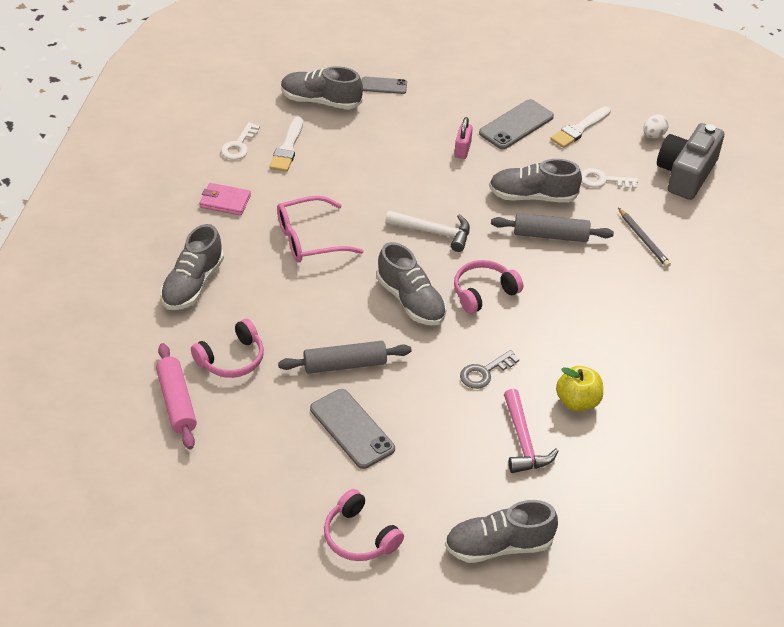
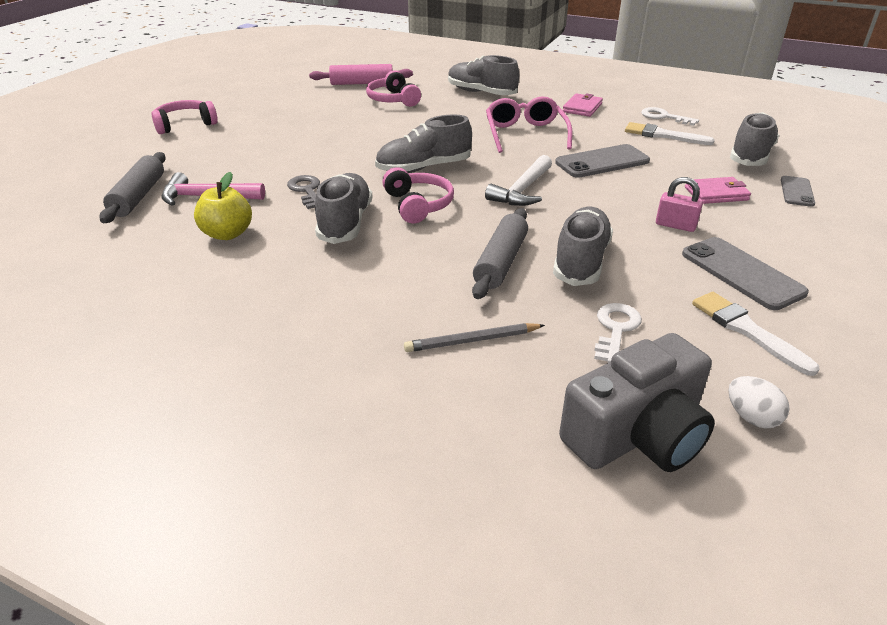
camera: 105 degrees right, 10 degrees down
(345, 364) = (360, 134): grey rolling pin -> grey rolling pin (138, 196)
(352, 429) = (289, 131): grey phone -> grey phone (602, 162)
(402, 126) = (716, 194): none -> pink wallet
(498, 546) = (113, 171): grey shoe -> grey shoe (345, 223)
(686, 174) = (637, 434): grey camera -> grey camera turned 105 degrees clockwise

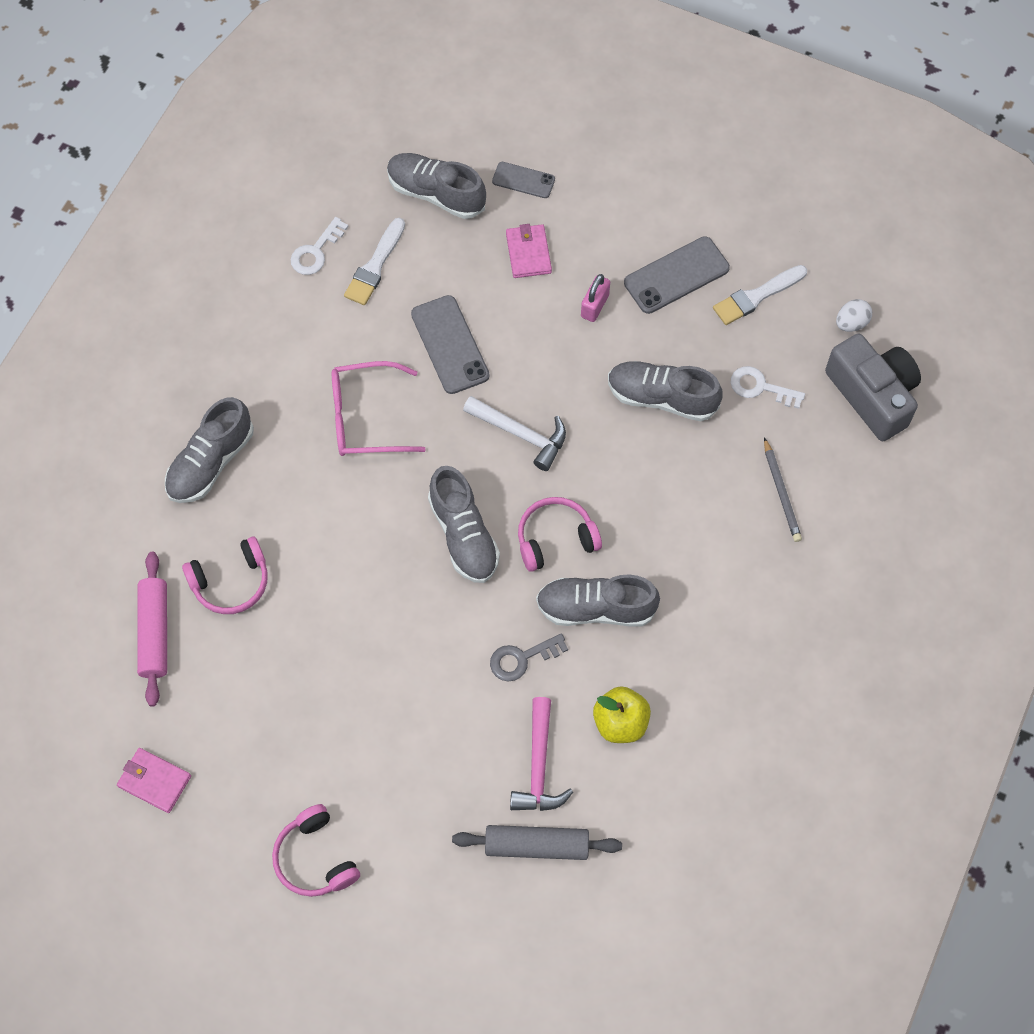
camera: 90 degrees left, 30 degrees up
(501, 262) = (665, 464): grey rolling pin -> none
(582, 108) = (278, 340): pink wallet -> pink wallet (154, 781)

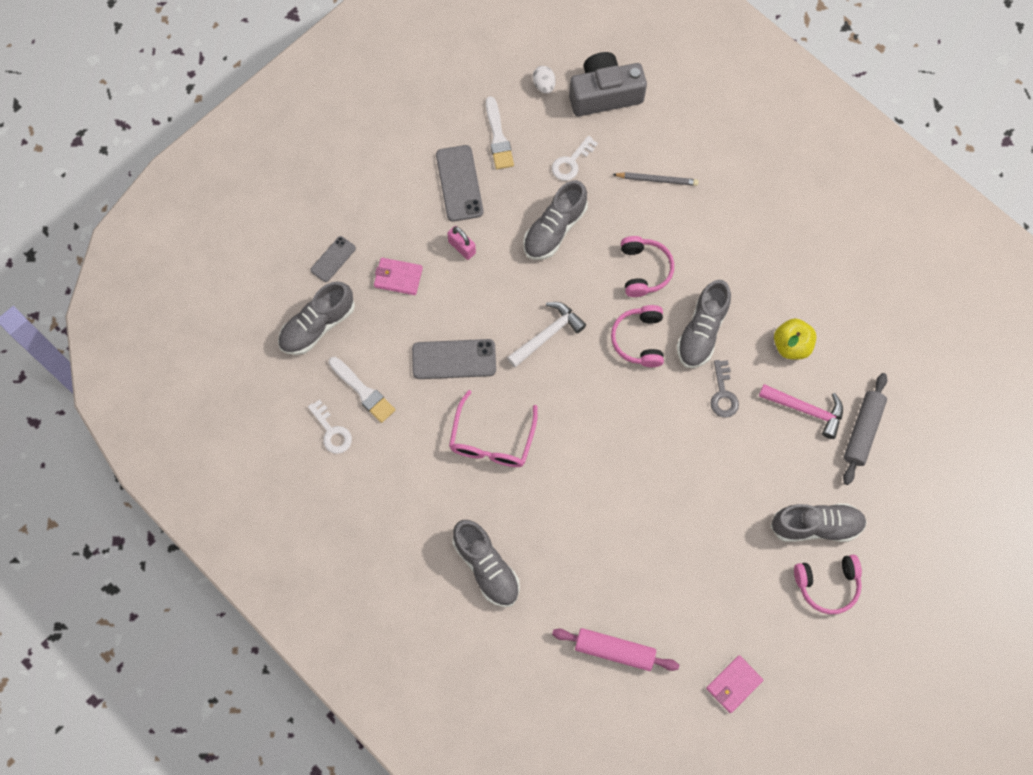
camera: 70 degrees left, 5 degrees up
(231, 582) = (593, 581): pink headphones -> pink headphones (644, 270)
(463, 535) = (614, 401): grey shoe -> grey shoe (816, 526)

